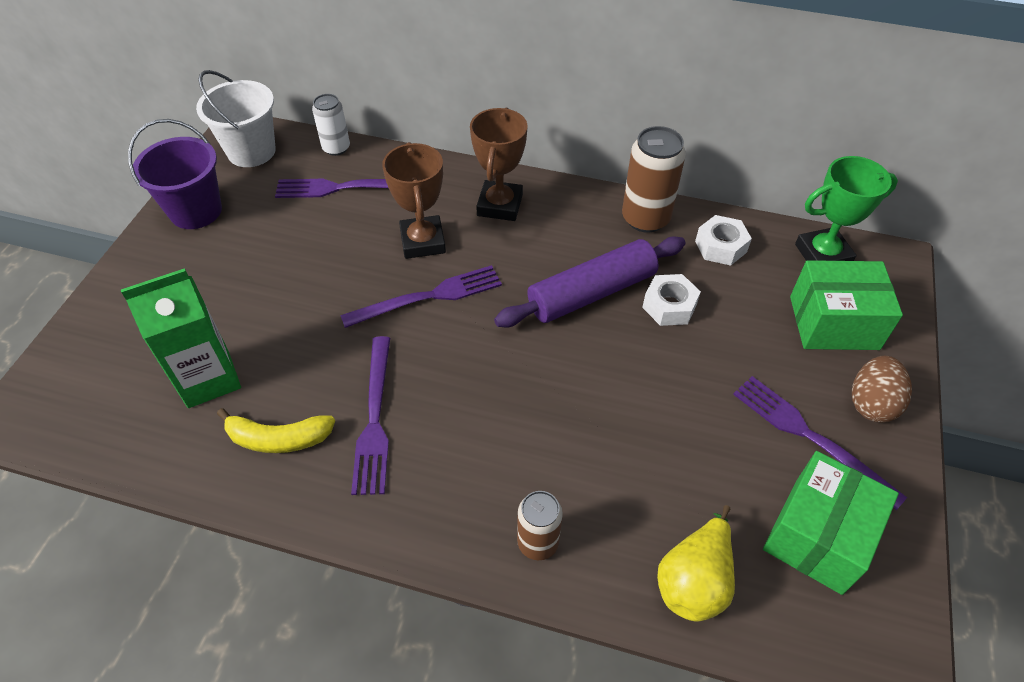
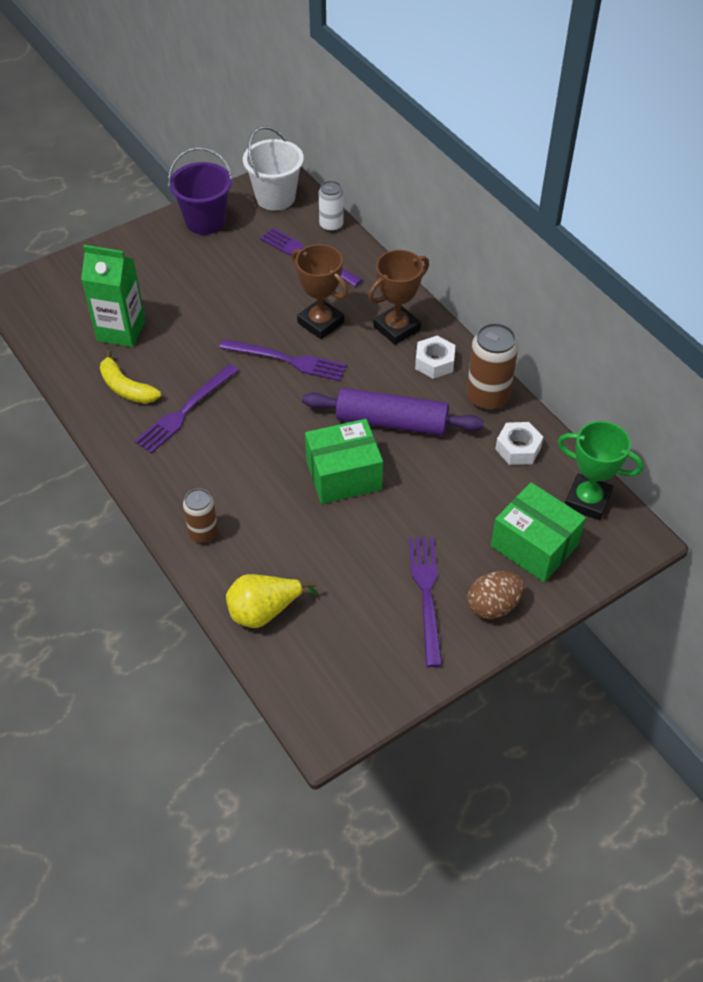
camera: 40 degrees right, 0 degrees up
(422, 241) = (320, 323): brown trophy -> brown trophy turned 75 degrees counterclockwise
(669, 306) = (433, 462): white nut -> white nut (434, 362)
(818, 535) = (362, 644): green box -> green box (344, 475)

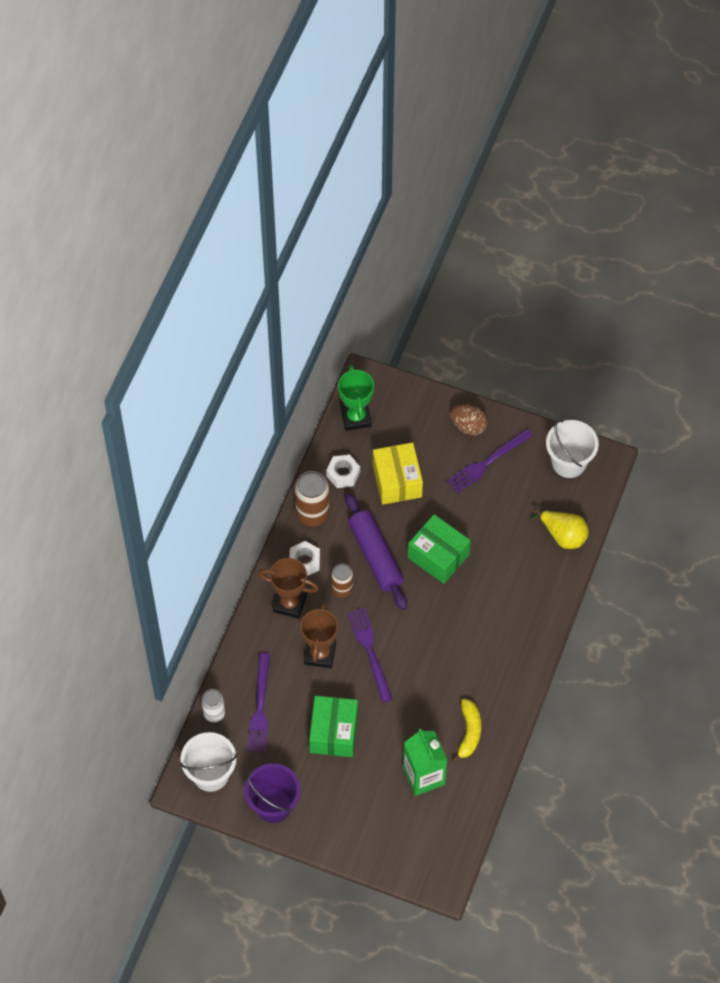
camera: 125 degrees left, 10 degrees up
(185, 410) = (459, 682): purple fork -> none
(203, 533) = (539, 603): brown can -> brown can (342, 589)
(357, 684) = (569, 462): none -> white bucket
(470, 491) = (397, 481): none -> yellow box
(534, 545) = (411, 427): green box -> green box (333, 732)

